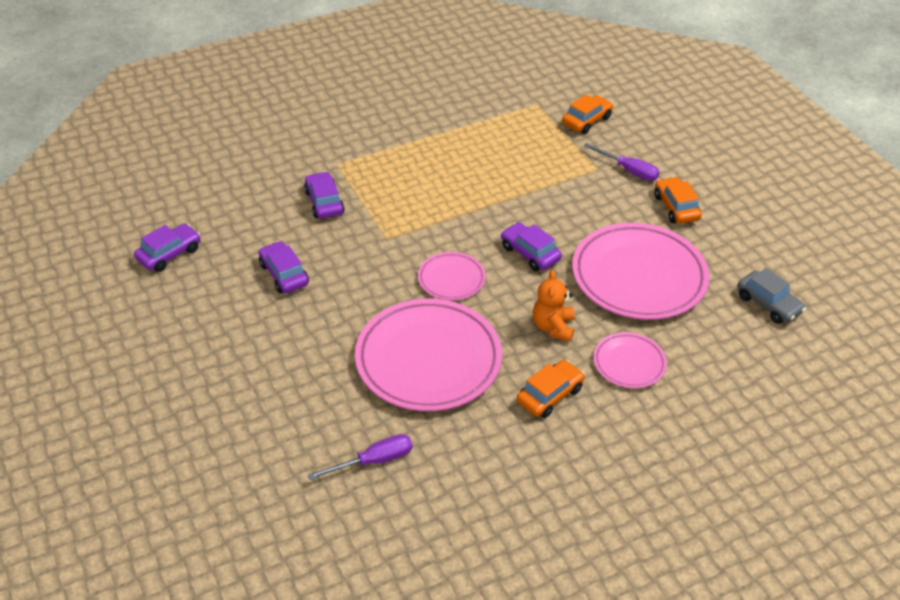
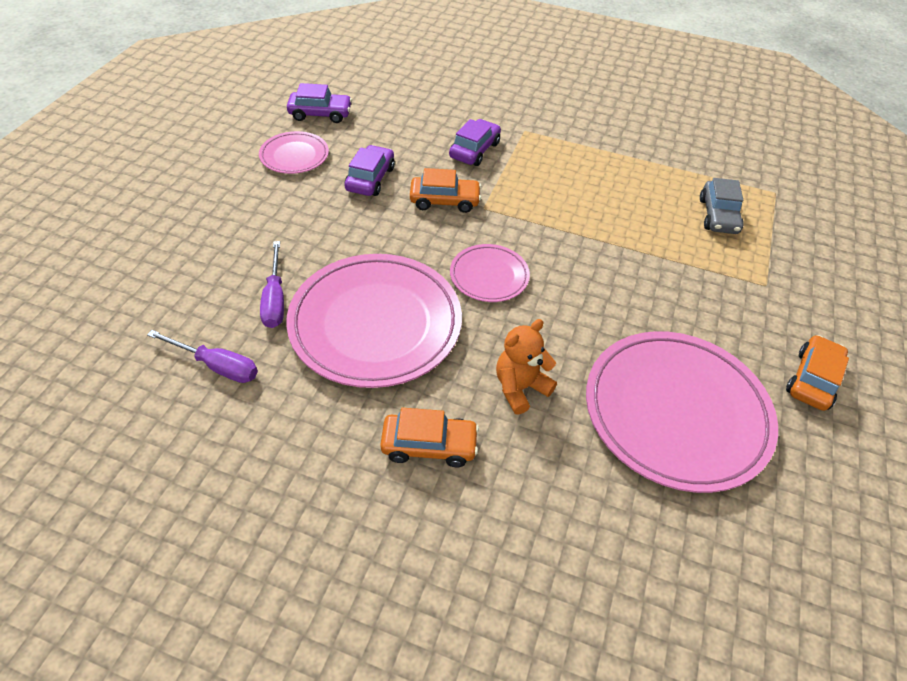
camera: 45 degrees right, 5 degrees up
(530, 253) = (590, 307): purple car -> none
(586, 120) = (811, 236): orange car -> orange car (444, 201)
(628, 170) = (801, 308): purple screwdriver -> purple screwdriver (275, 299)
(629, 363) = (548, 486): pink plate -> pink plate (294, 156)
(768, 304) = (804, 570): grey car -> grey car (718, 216)

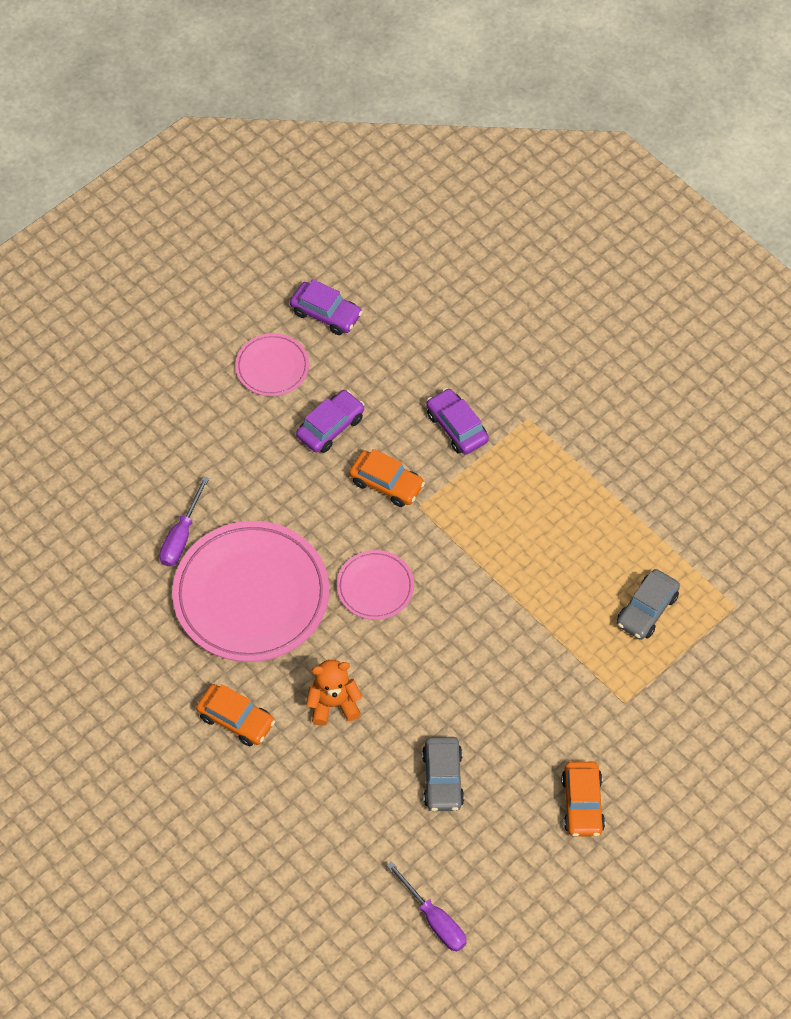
camera: 30 degrees right, 10 degrees up
(217, 366) = (111, 583): purple screwdriver -> purple screwdriver (434, 919)
(474, 150) = (456, 427): purple car -> purple car turned 90 degrees counterclockwise
(676, 413) = (443, 779): pink plate -> grey car
(812, 380) = (582, 804): orange car -> orange car turned 120 degrees clockwise

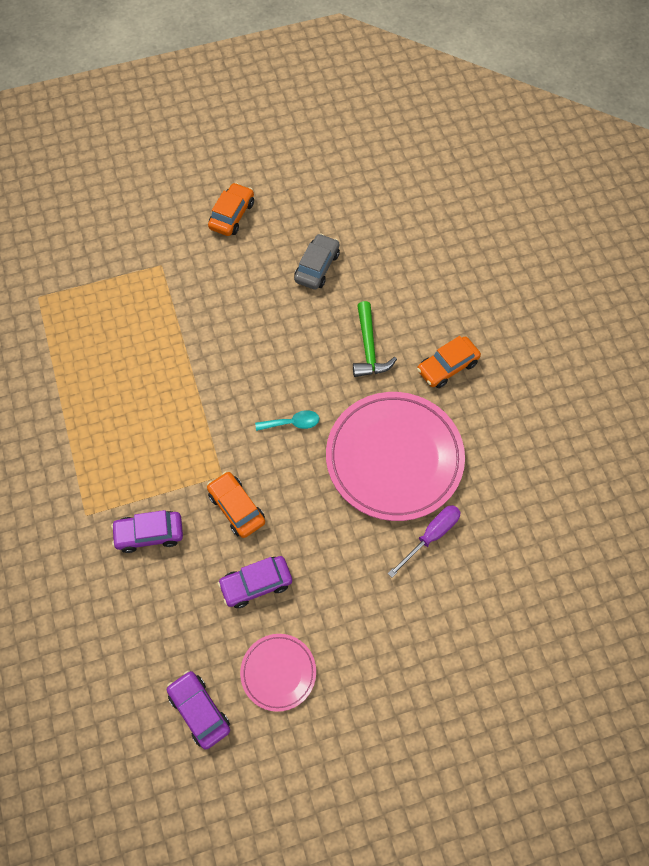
camera: 155 degrees left, 5 degrees up
(236, 719) = (447, 366): orange car -> orange car turned 90 degrees counterclockwise
(333, 704) = (369, 348): orange teddy bear -> green hammer
(375, 587) = (292, 423): pink plate -> turquoise spoon
(434, 919) = (369, 187): purple screwdriver -> none
(456, 427) = (149, 534): purple car -> purple car turned 90 degrees clockwise
(647, 610) = (101, 320): grey car -> none

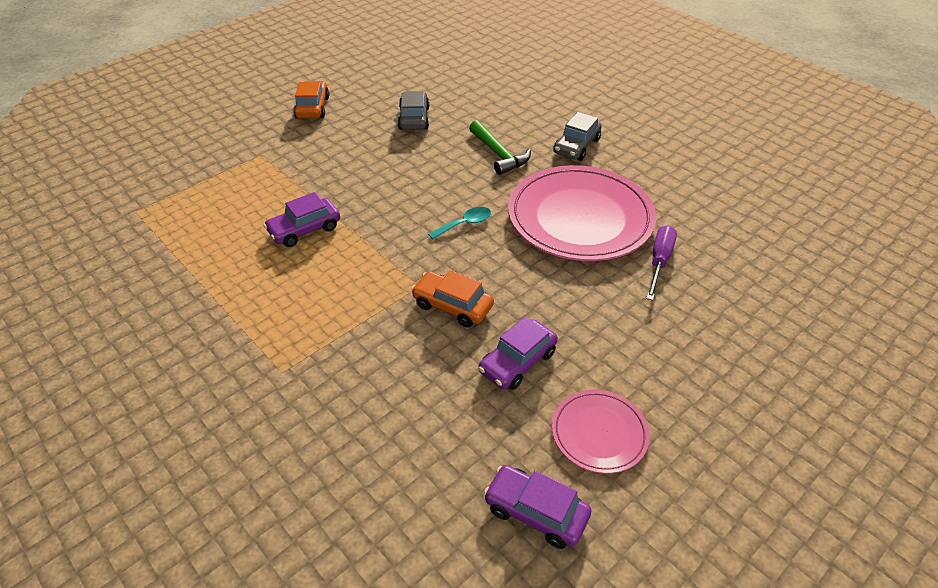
camera: 25 degrees left, 20 degrees down
(149, 534) = (369, 362): purple car -> purple car (304, 229)
(447, 366) = (576, 146): orange car -> grey car

